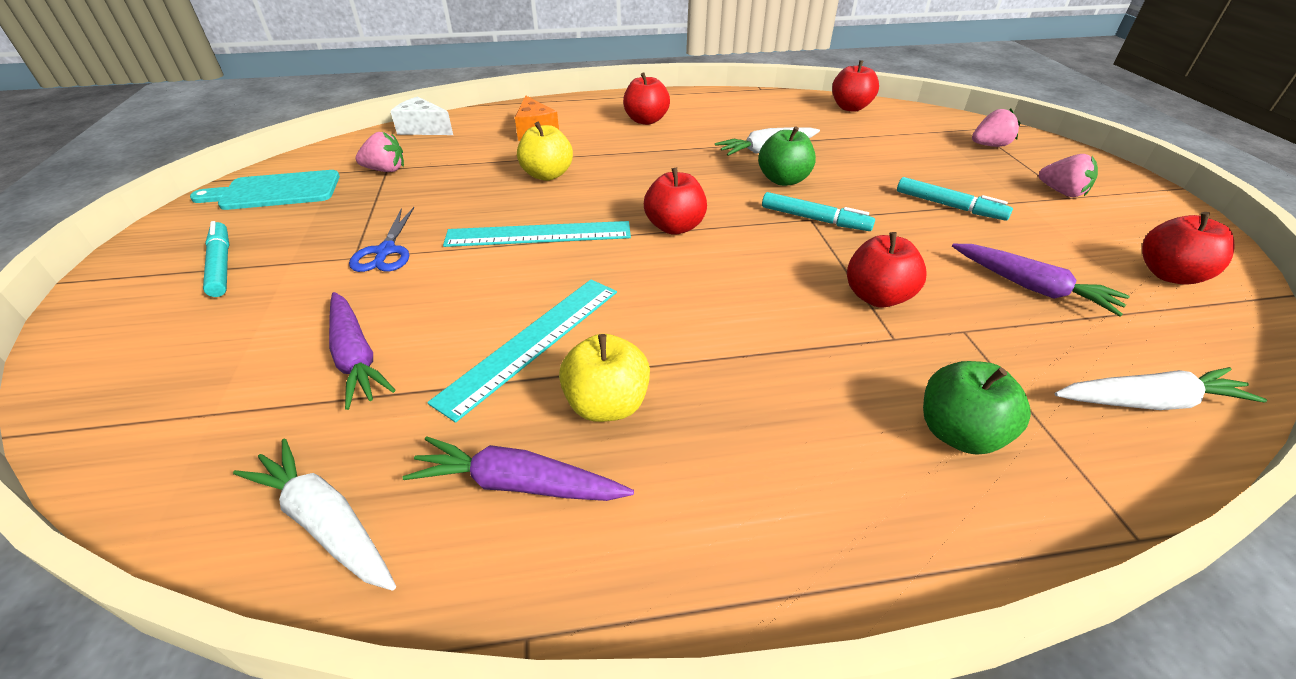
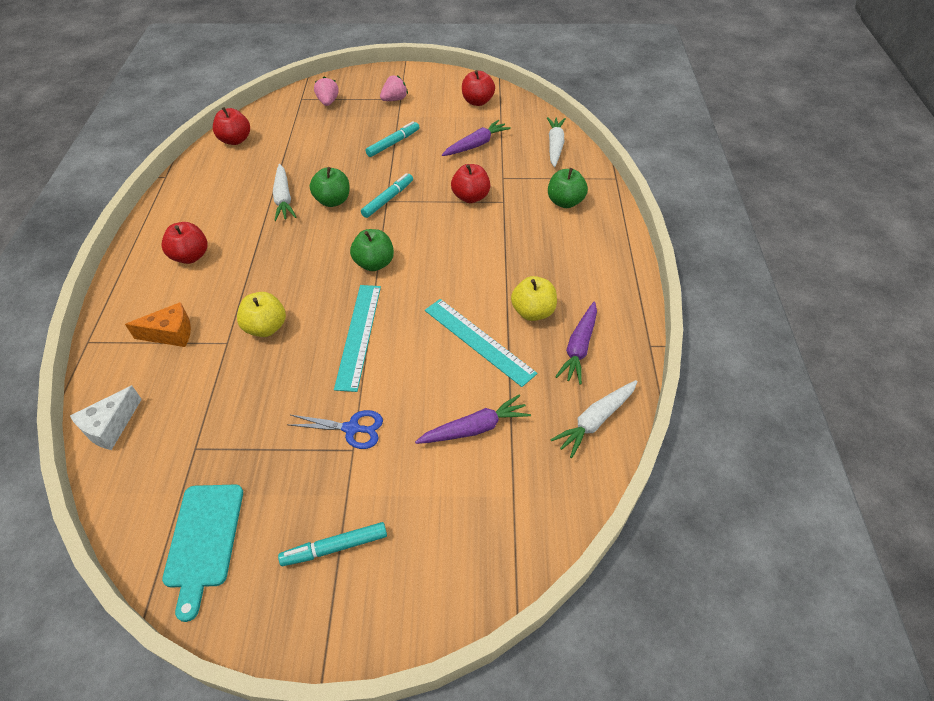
camera: 80 degrees left, 10 degrees up
(386, 170) = (199, 448): pink strawberry -> none
(674, 227) = (374, 263): red apple -> green apple

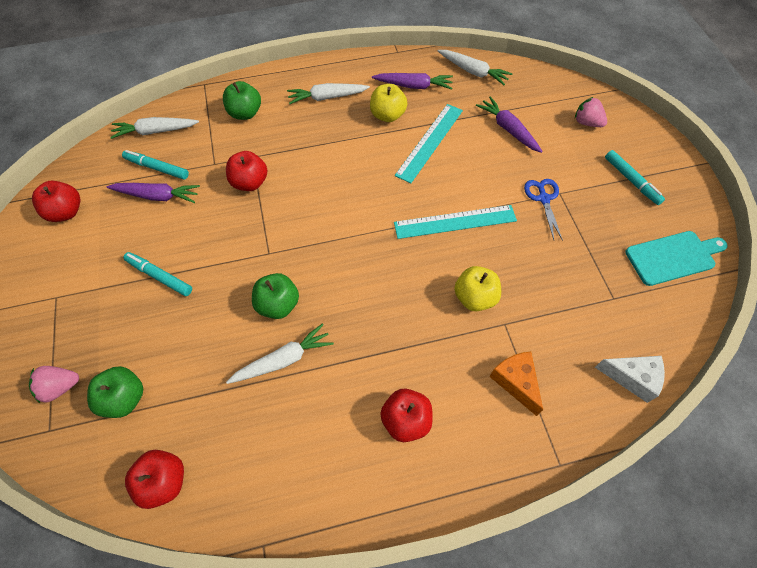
camera: 105 degrees left, 10 degrees up
(374, 263) = (365, 236): green apple -> green apple (124, 398)
(388, 199) = (266, 252): turquoise marker -> turquoise marker (157, 168)
(394, 99) = (57, 303): pink strawberry -> pink strawberry (587, 123)
(476, 145) = (157, 196): purple carrot -> purple carrot turned 150 degrees clockwise
(575, 265) = (327, 97): none -> white carrot

